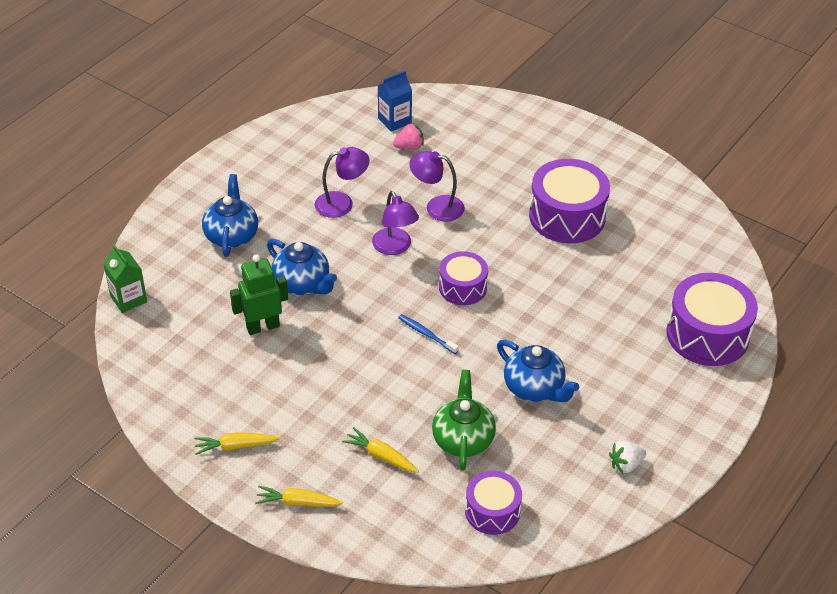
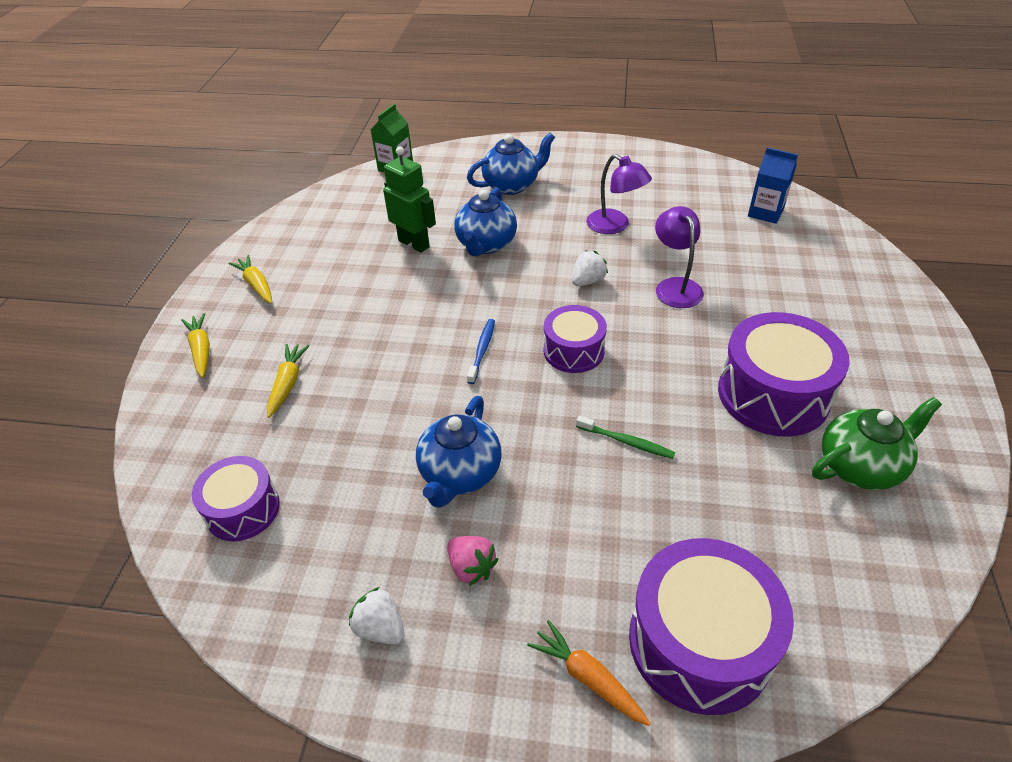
camera: 65 degrees right, 0 degrees up
(395, 247) = (588, 281): purple lamp -> white strawberry
(409, 147) = (740, 235): pink strawberry -> pink strawberry (471, 567)
(463, 439) = (343, 439): green teapot -> green teapot (860, 466)
(560, 299) = (626, 441): none -> green toothbrush
(703, 387) = (588, 678): none -> orange carrot

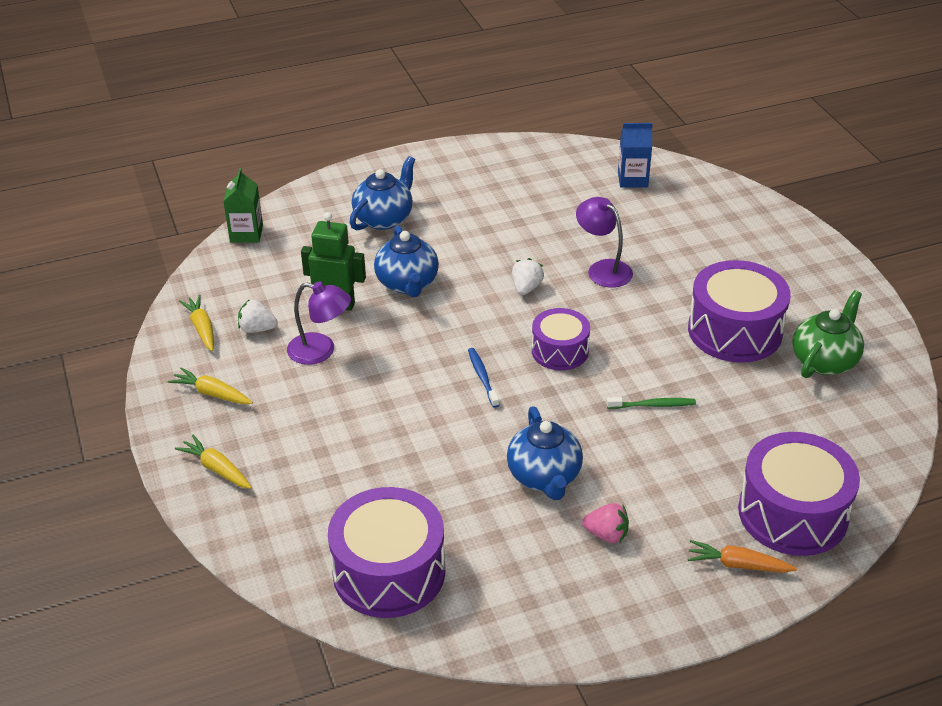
camera: 30 degrees left, 5 degrees down
(243, 509) = (389, 572): purple drum -> purple drum, size x1.66
(288, 384) = (332, 466): yellow carrot -> yellow carrot (202, 328)
(380, 628) = (573, 599): white strawberry -> white strawberry (257, 329)
(615, 226) = (512, 230): purple lamp -> purple lamp (321, 351)

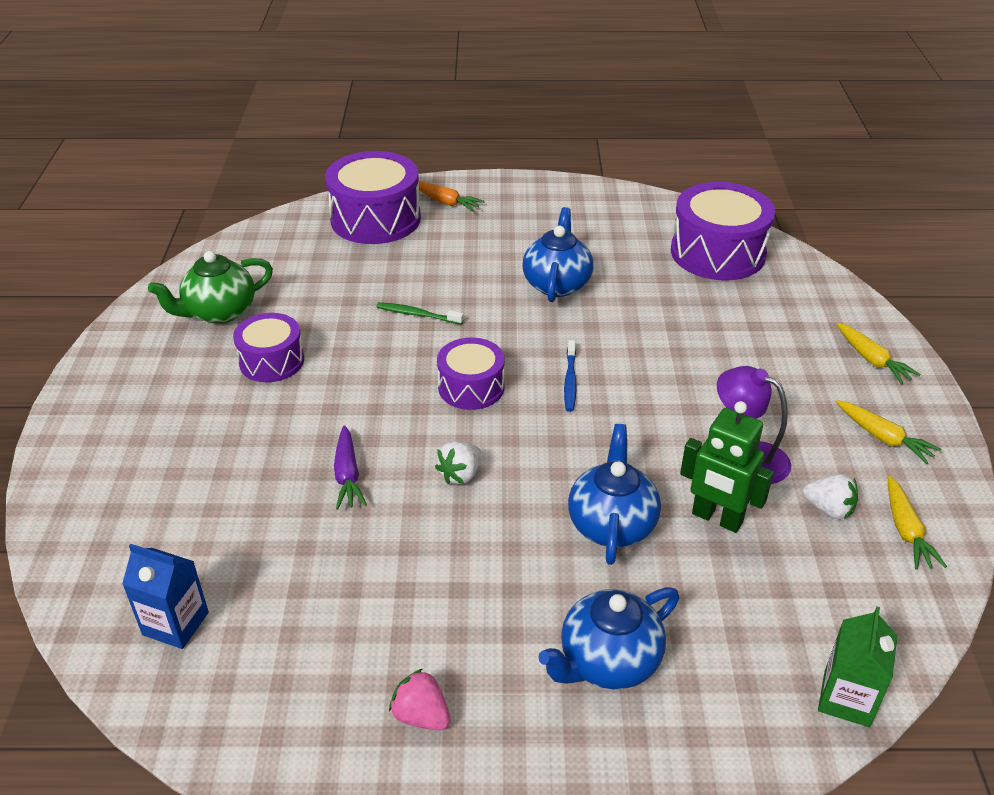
camera: 160 degrees left, 0 degrees up
(603, 269) = (347, 475): purple lamp -> purple carrot
(606, 534) = (530, 237): pink strawberry -> pink strawberry (421, 715)
(735, 331) = (271, 361): purple drum -> purple drum, size x0.60

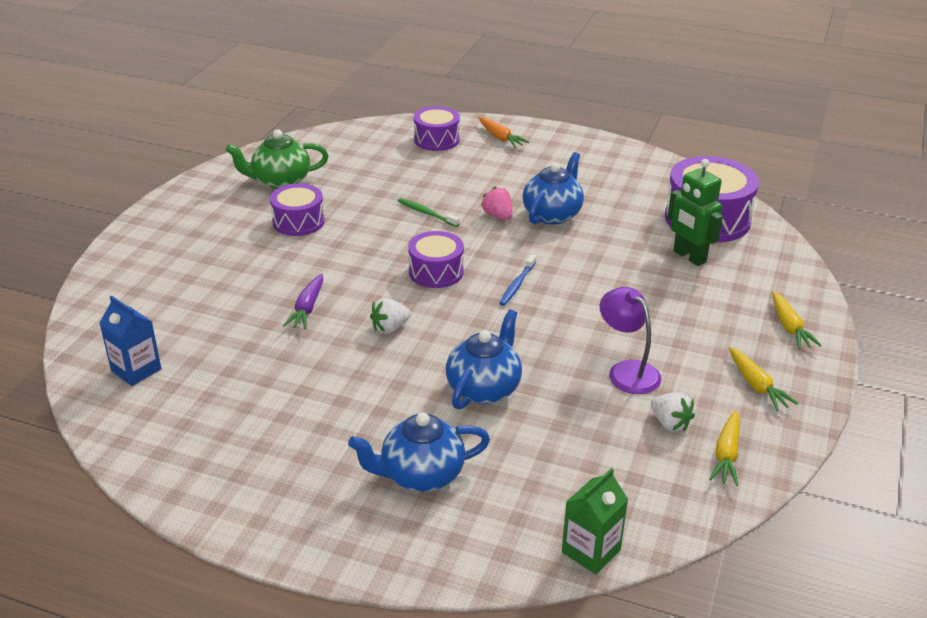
camera: 20 degrees right, 5 degrees down
(375, 219) = (436, 140): purple drum -> purple drum, size x0.60
(421, 715) = (265, 470): pink strawberry -> pink strawberry (498, 216)
(717, 518) = (571, 406): green robot -> green robot (689, 257)

